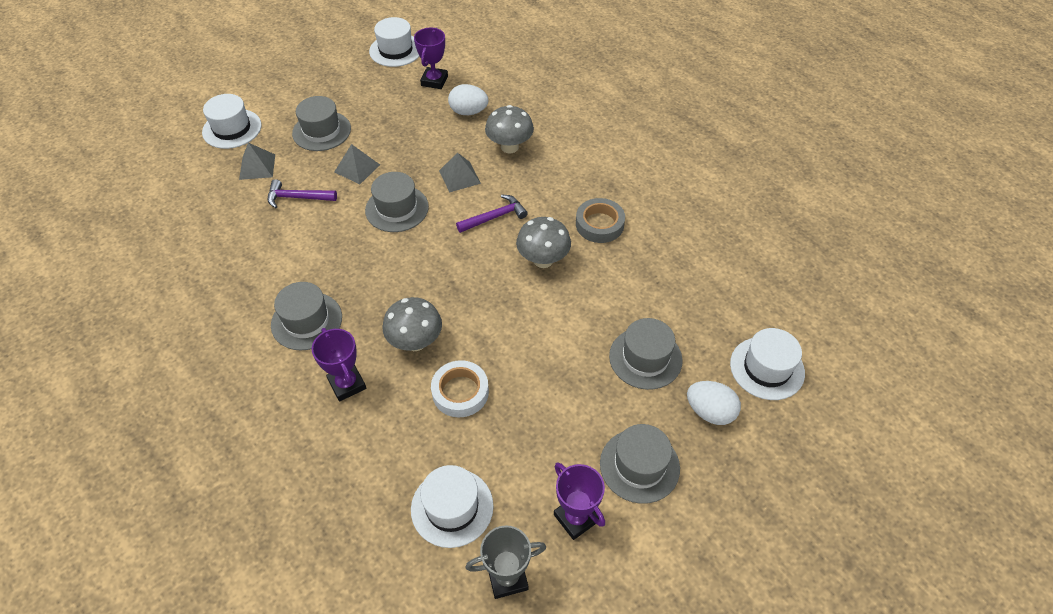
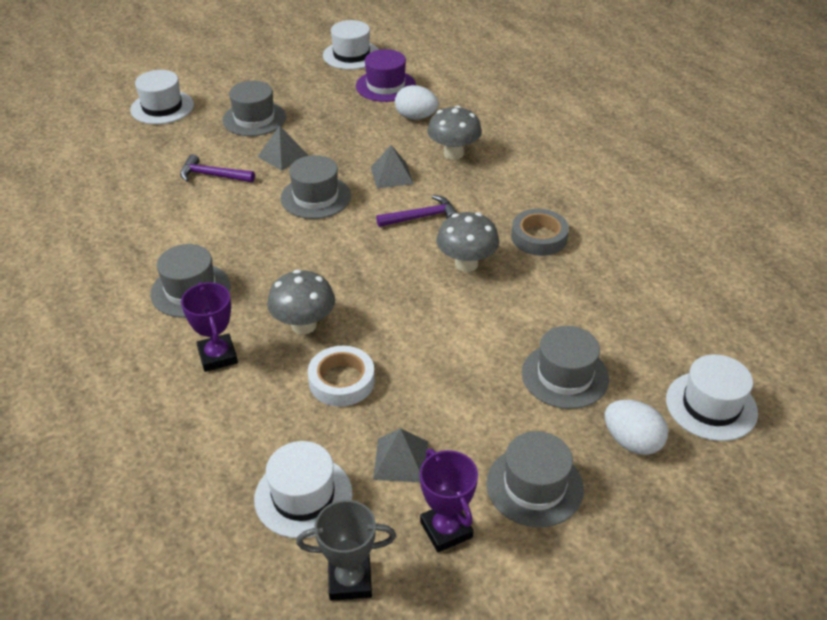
camera: 10 degrees right, 10 degrees down
(257, 167) = (178, 143): grey pyramid -> grey pyramid (400, 460)
(434, 81) = (385, 86): purple trophy -> purple hat

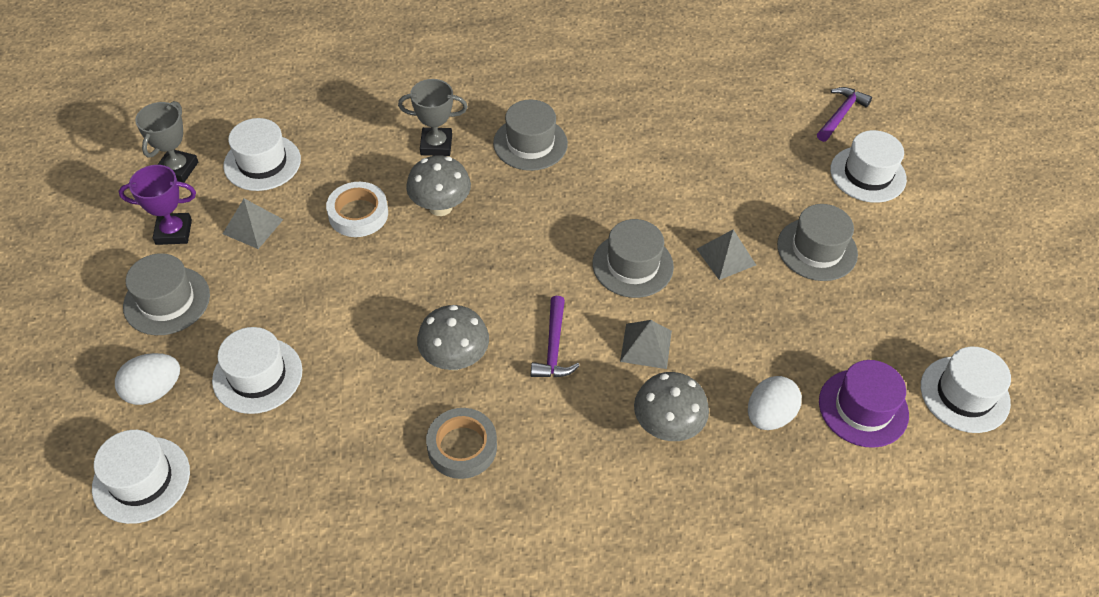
camera: 110 degrees right, 10 degrees up
(212, 175) = (709, 191): purple hammer -> purple hammer (841, 114)
(217, 356) = (436, 145): purple trophy -> grey trophy
(565, 376) = (257, 375): grey hat -> white hat

